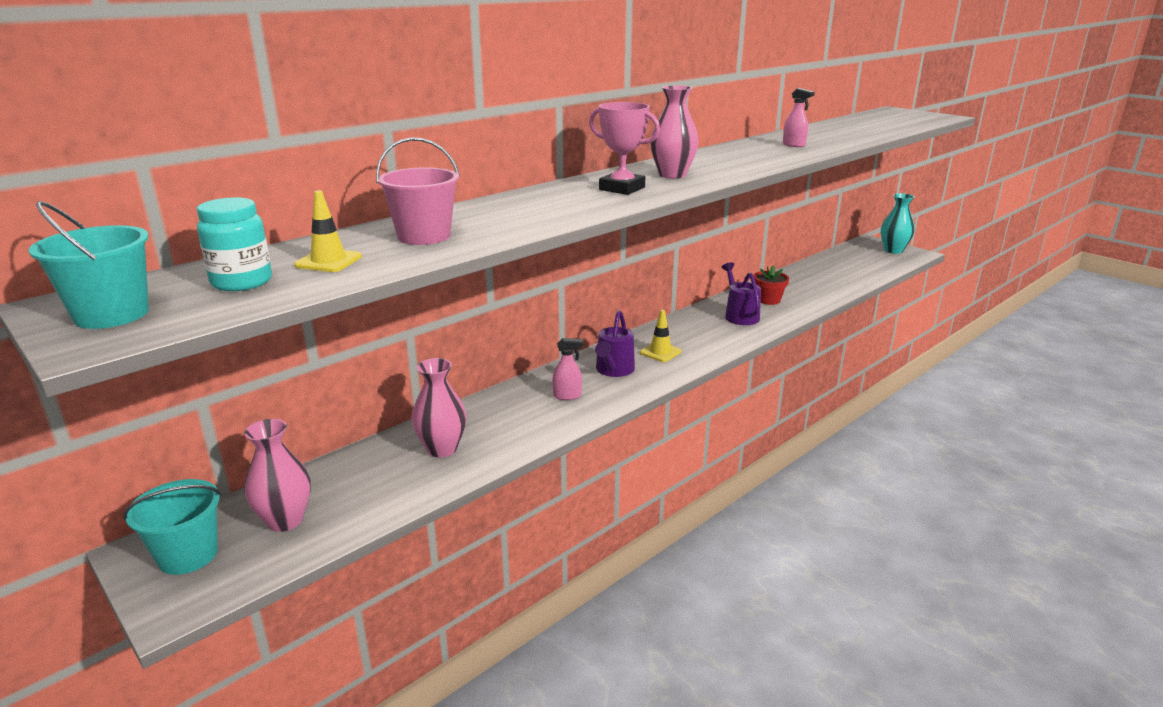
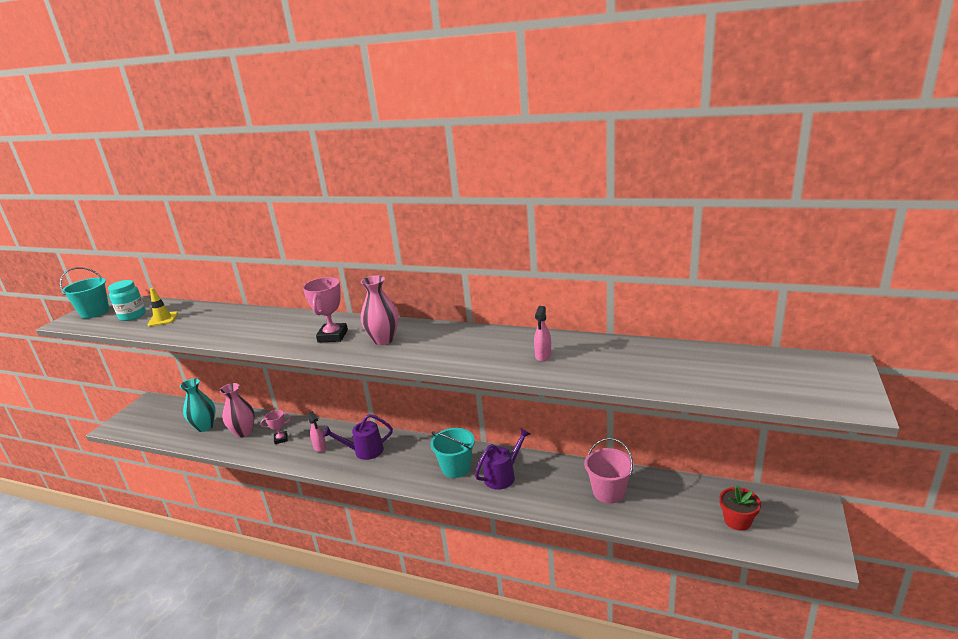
camera: 65 degrees right, 0 degrees up
(188, 555) = (146, 412): turquoise bucket -> turquoise bucket (456, 468)
(285, 520) = (172, 421): pink vase -> none
(424, 236) = (207, 322): pink bucket -> pink bucket (608, 492)
(507, 420) = (281, 439): none -> pink trophy
(660, 352) = (405, 460): yellow traffic cone -> none
(768, 300) = (552, 481): red flower pot -> red flower pot (737, 521)
(893, 250) = (806, 532): turquoise vase -> turquoise vase (205, 426)

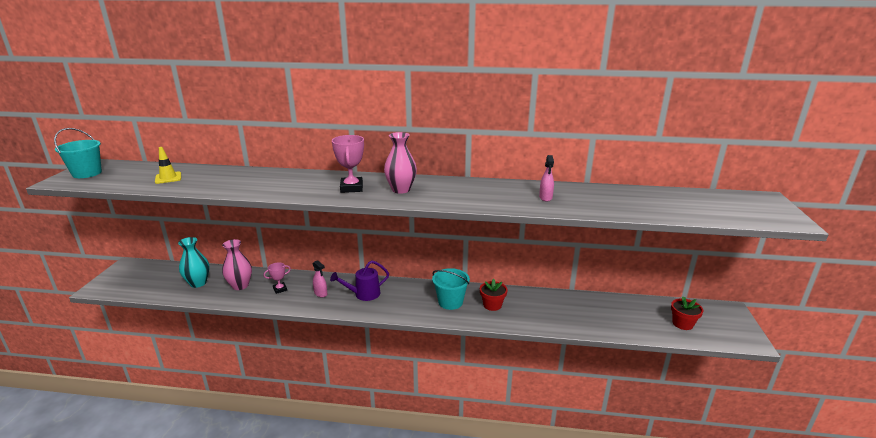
camera: 15 degrees left, 0 degrees up
(132, 316) = (132, 176): turquoise jar -> none
(503, 475) = (492, 305): purple watering can -> red flower pot
(608, 492) = (581, 311): pink bucket -> none

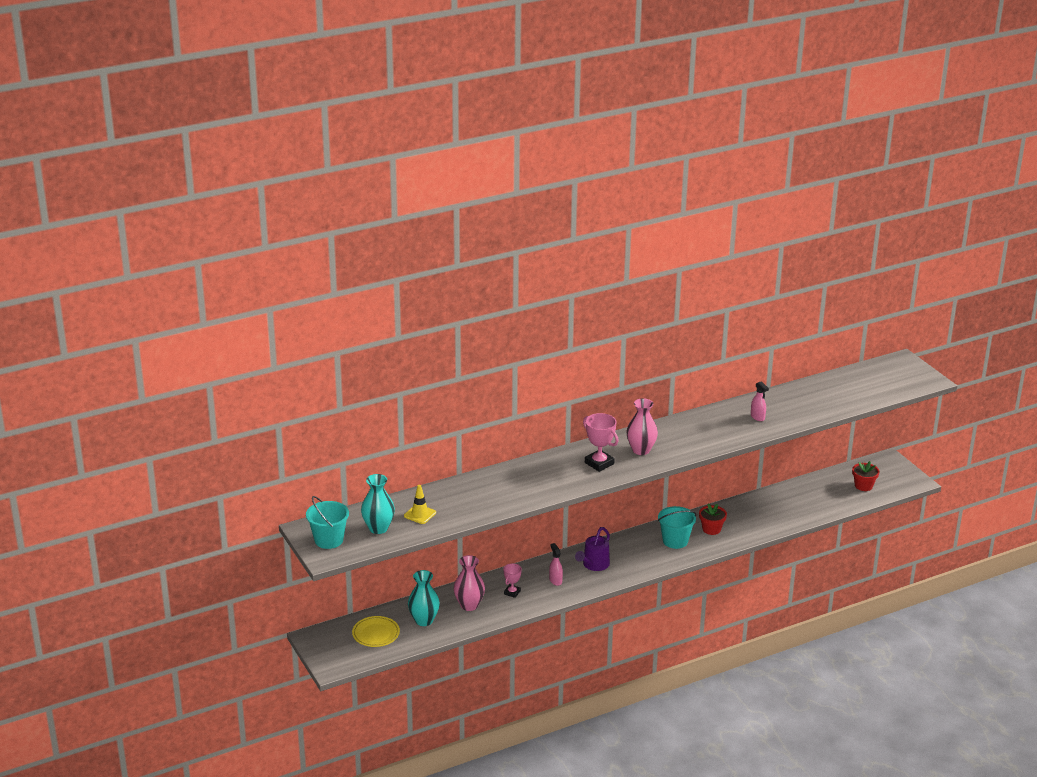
camera: 35 degrees left, 5 degrees up
(127, 177) = (378, 528): none -> turquoise vase
(158, 279) = (376, 634): none -> yellow plate
(321, 293) = (555, 580): pink spray bottle -> pink spray bottle turned 120 degrees counterclockwise

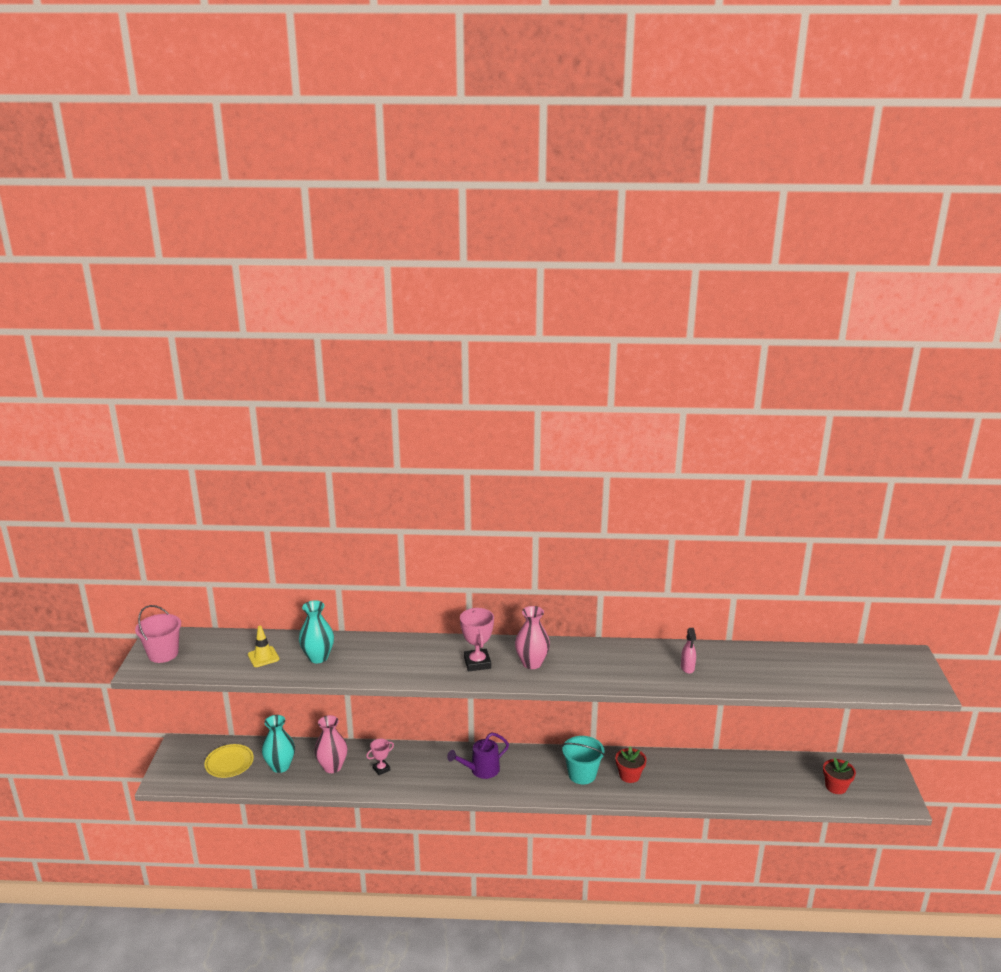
camera: 30 degrees right, 5 degrees down
(329, 540) = (163, 654): turquoise bucket -> pink bucket
(378, 528) = (214, 658): turquoise vase -> turquoise vase (318, 657)
(555, 580) = (431, 772): pink spray bottle -> none

